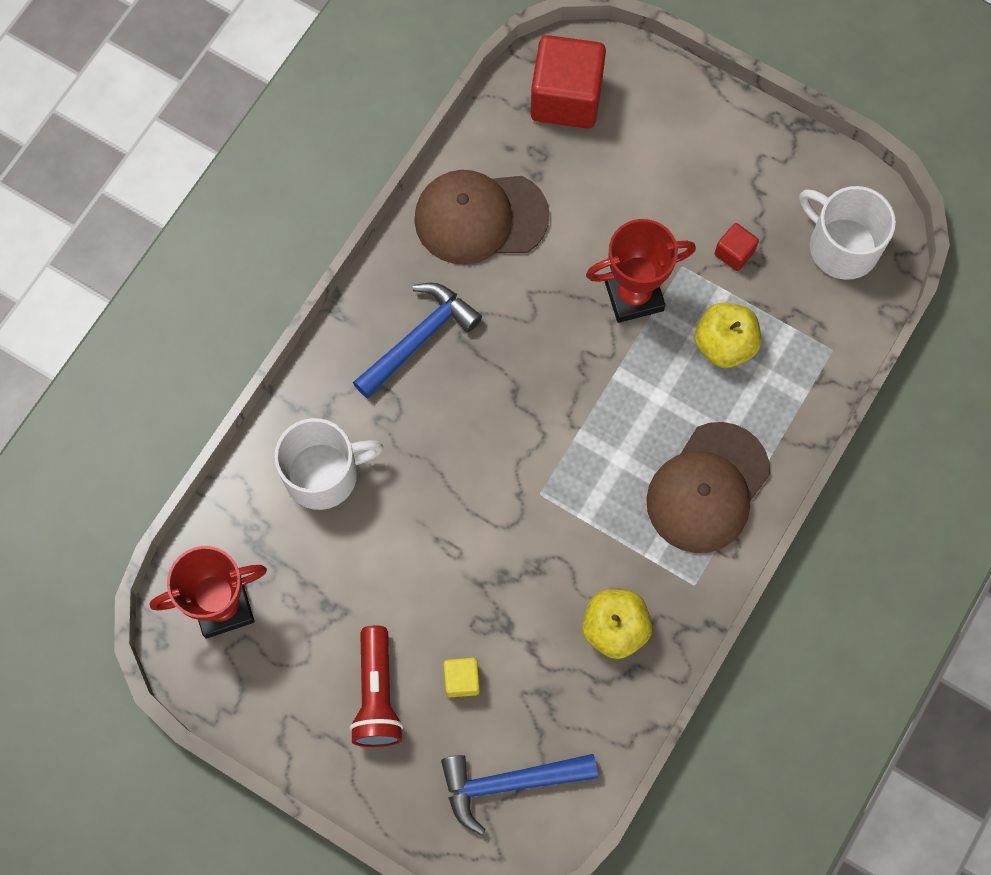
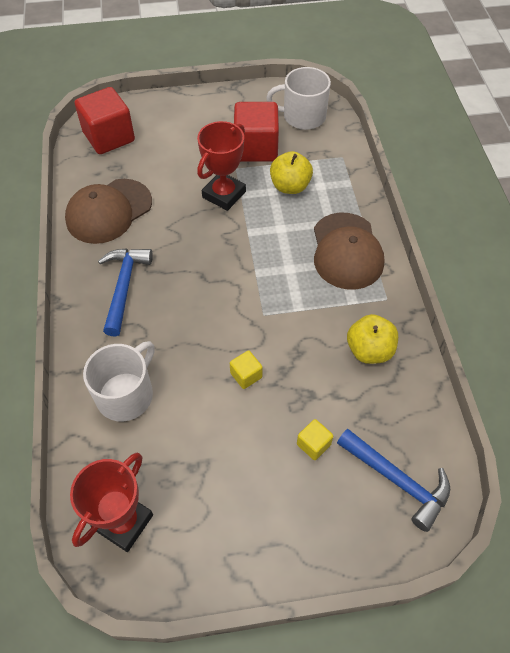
camera: 40 degrees left, 15 degrees down
(377, 695) = (271, 495): red flashlight -> none
(460, 550) = (246, 375): none -> yellow cube
(509, 783) = (397, 480): blue hammer -> blue hammer turned 90 degrees counterclockwise
(734, 253) = (256, 148): red cube -> red cube, size x2.17

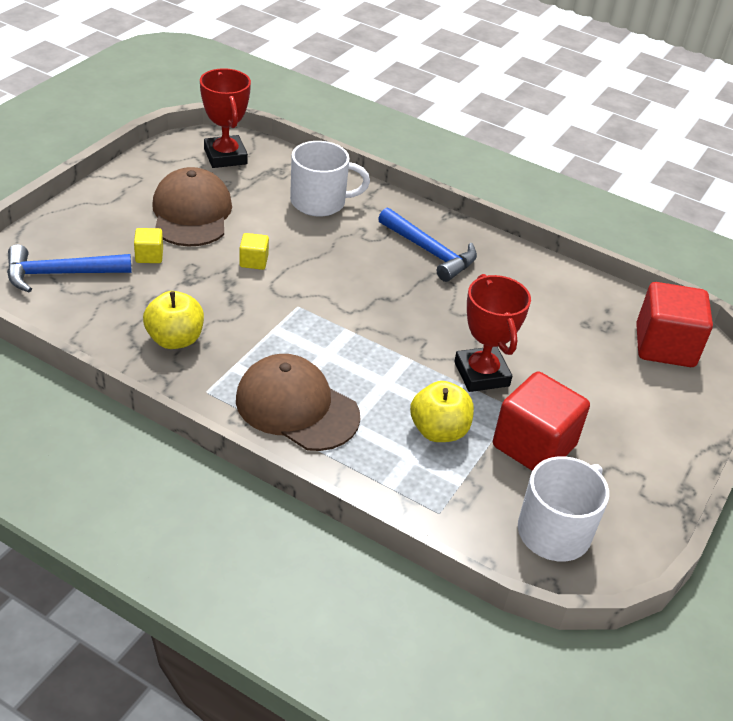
camera: 125 degrees right, 15 degrees down
(109, 211) = (540, 290): brown cap -> brown cap (191, 213)
(126, 394) = (319, 202): white mug -> white mug turned 75 degrees counterclockwise

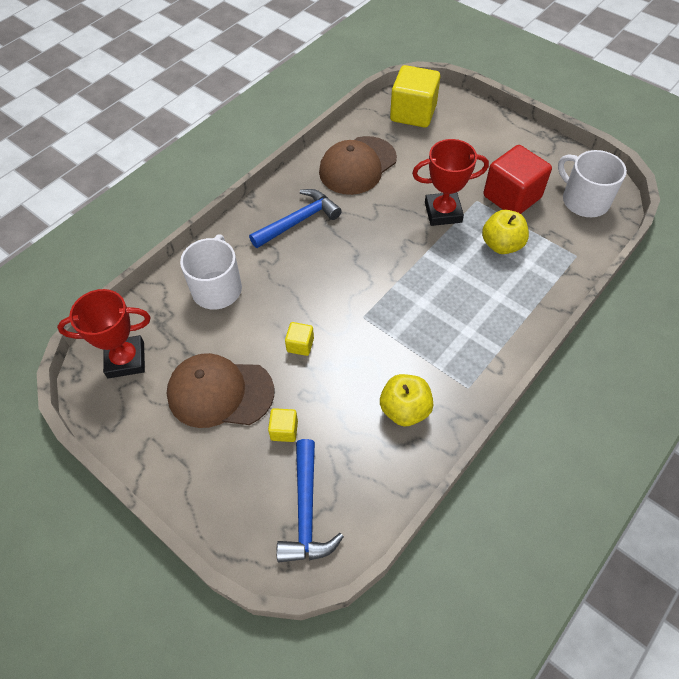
camera: 75 degrees left, 15 degrees up
(296, 407) = (483, 327): brown cap -> brown cap (357, 166)
(664, 346) = (413, 113): red cube -> yellow cube

